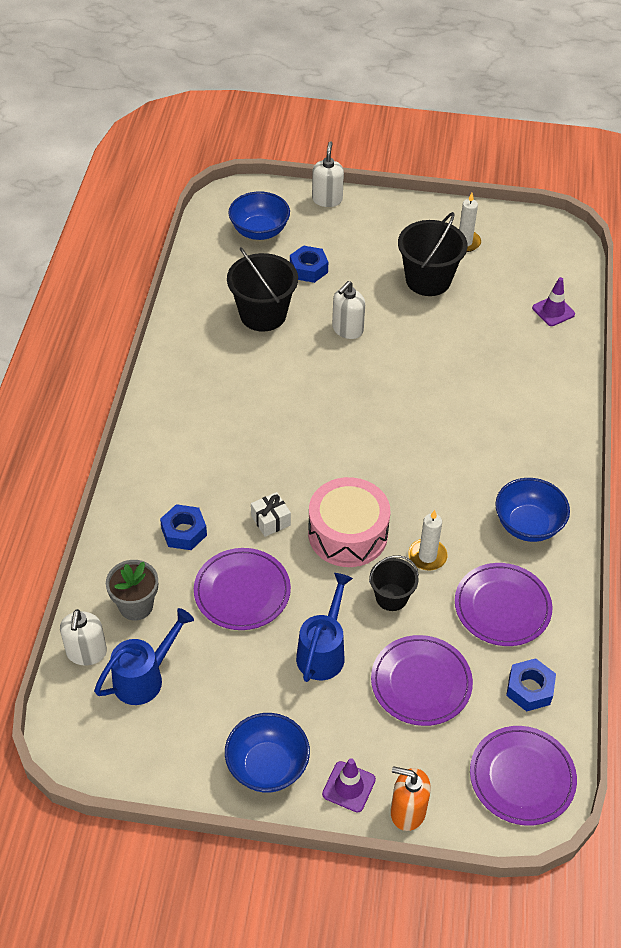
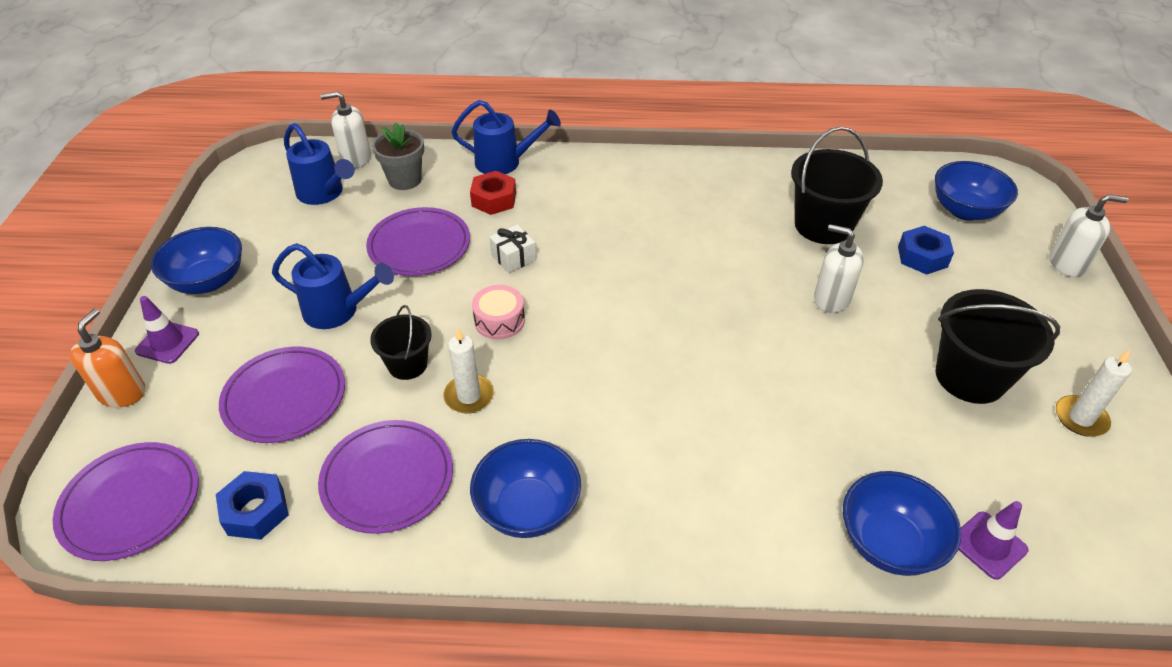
camera: 85 degrees right, 5 degrees down
(125, 521) = (504, 162): none -> blue watering can
(184, 532) = (494, 199): blue nut -> red nut
(348, 534) = (499, 320): pink drum -> pink drum, size x0.53
(552, 353) = (888, 543): none -> blue bowl

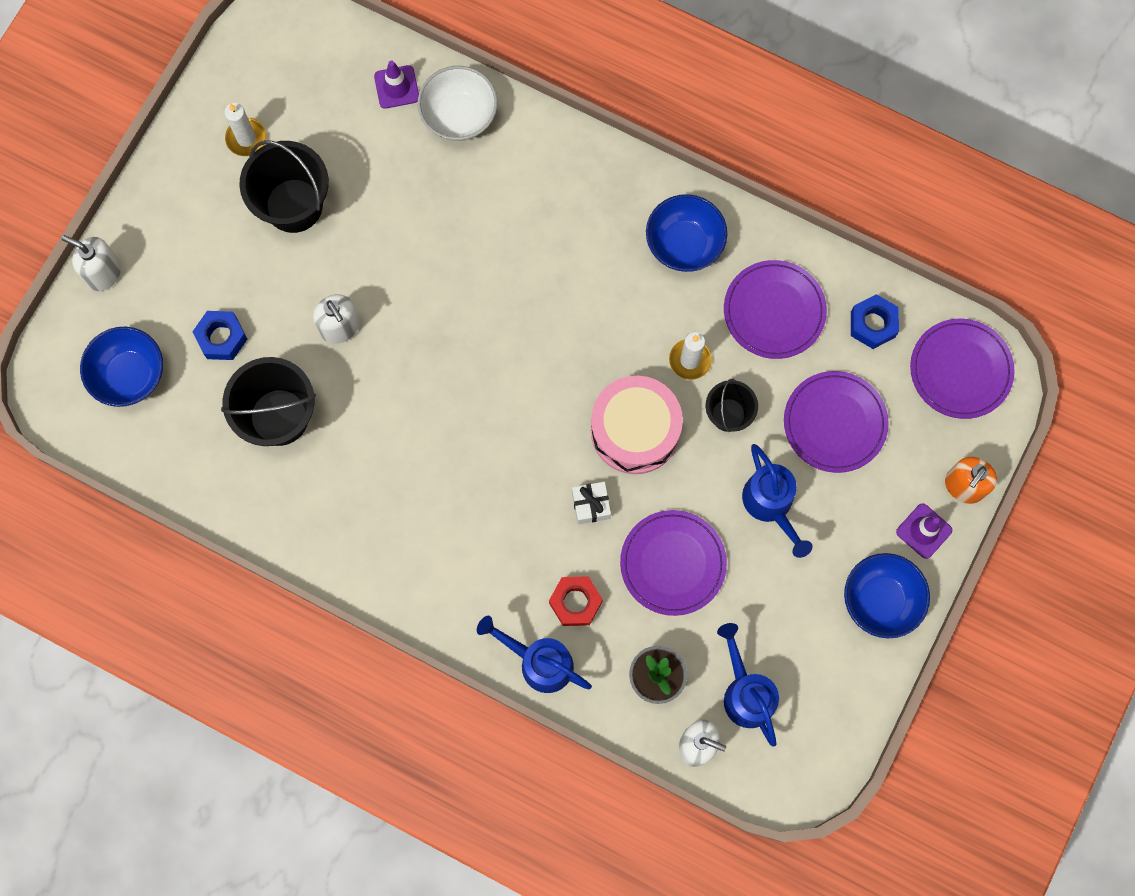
camera: 155 degrees left, 30 degrees up
(338, 311) = (770, 505): blue watering can -> blue watering can turned 150 degrees counterclockwise
(499, 320) = (635, 430): pink drum -> pink drum, size x1.90
(888, 543) = (459, 116): blue bowl -> white bowl

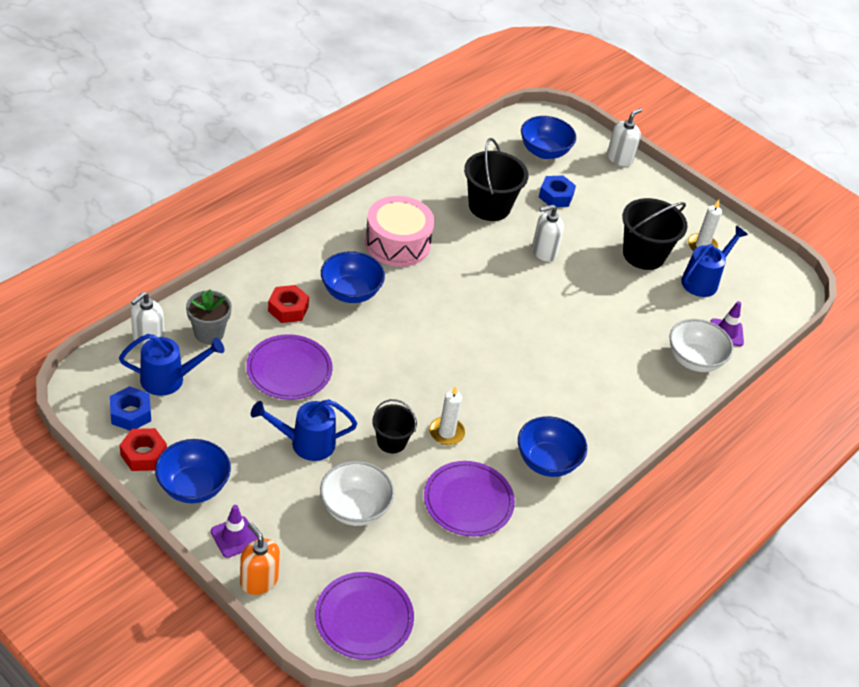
camera: 100 degrees right, 30 degrees down
(515, 538) = (350, 292): none -> blue bowl
(539, 662) = (256, 278): blue watering can -> blue watering can (703, 280)
(591, 505) = (356, 339): white gift -> none
(635, 430) = (402, 381): pink drum -> pink drum (397, 243)
(834, 423) = (355, 508): purple plate -> white bowl
(862, 671) = (143, 454): none -> red nut
(873, 324) = (431, 567): blue nut -> blue nut (130, 413)

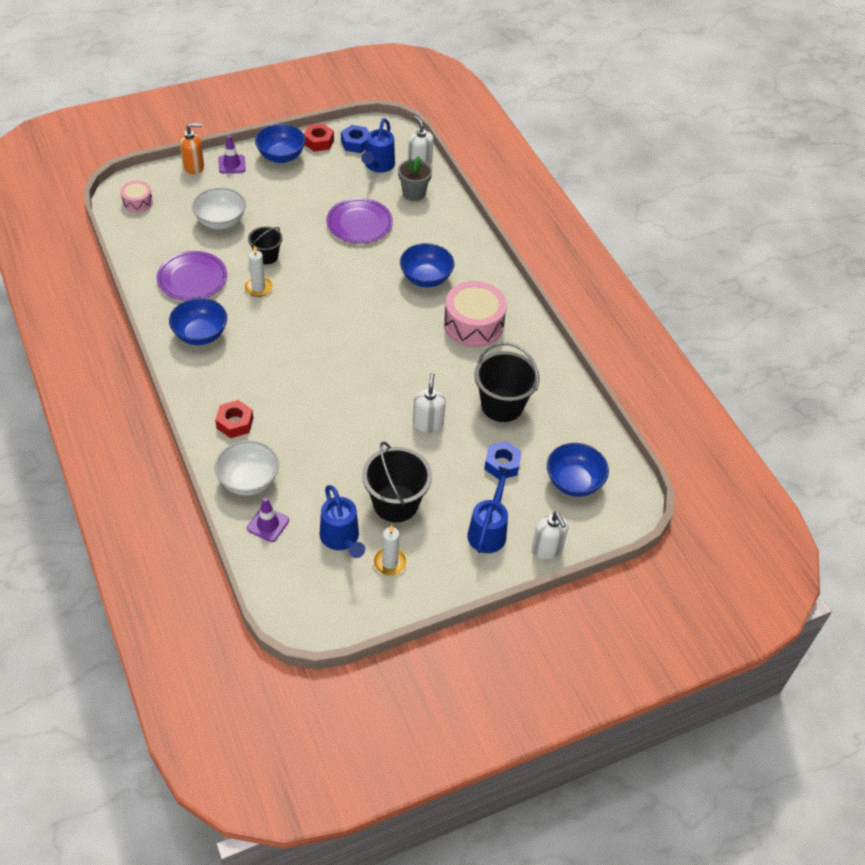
camera: 115 degrees right, 5 degrees up
(288, 309) = (422, 239): red nut -> red nut (235, 423)
(306, 443) = (288, 214): blue watering can -> blue watering can (488, 531)
(364, 618) = (137, 202): purple plate -> pink drum

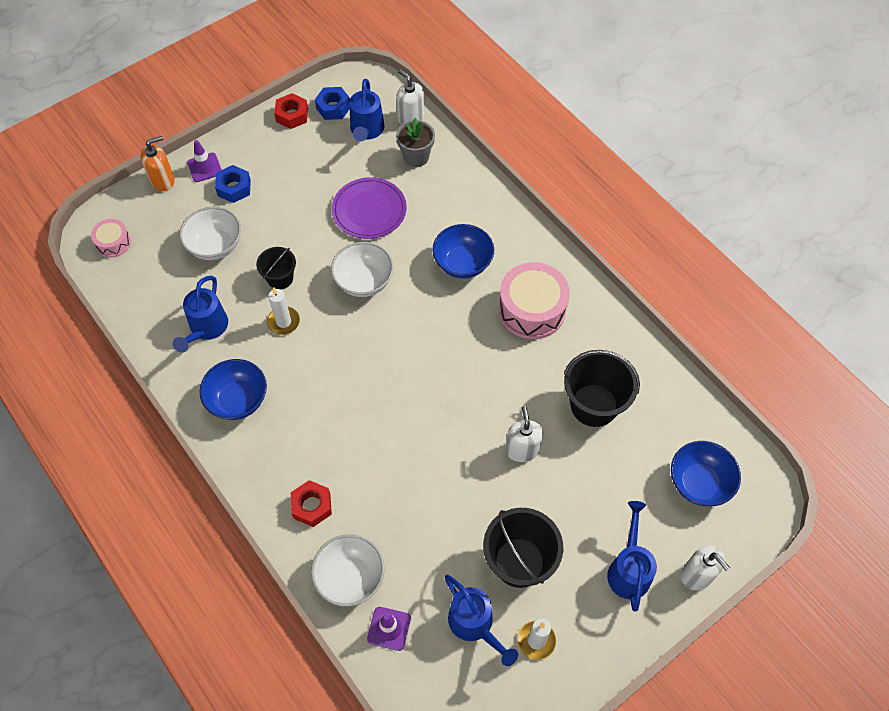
camera: 10 degrees left, 10 degrees up
(192, 279) = (206, 328): purple plate -> blue watering can
(281, 156) = (256, 144): blue bowl -> none
(336, 273) = (364, 281): none -> white bowl
(502, 464) = (617, 481): blue nut -> blue nut (234, 188)

